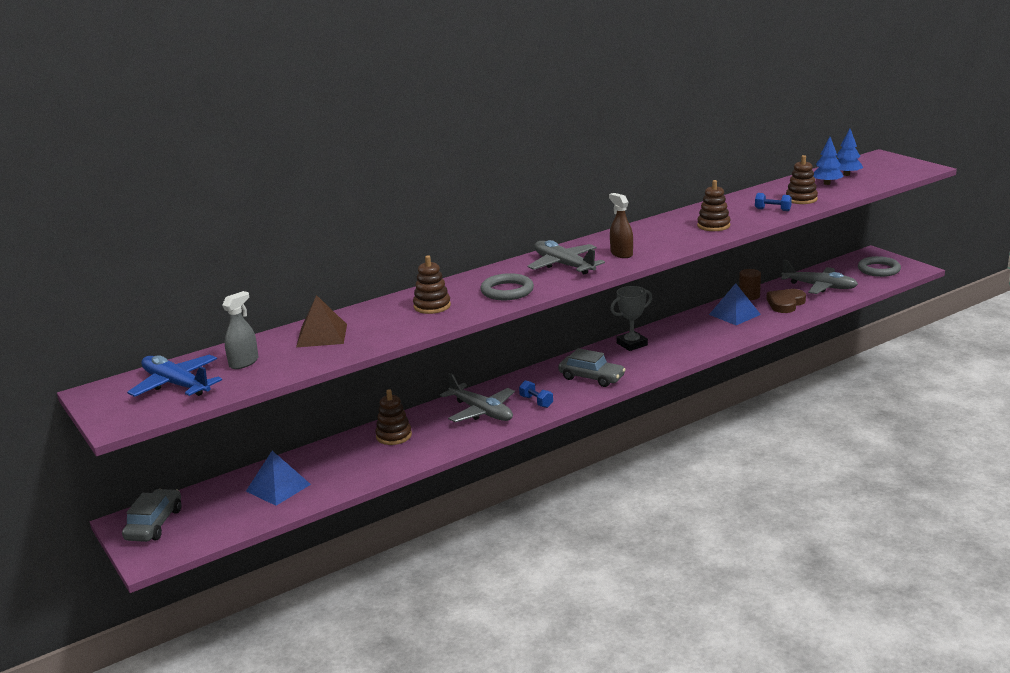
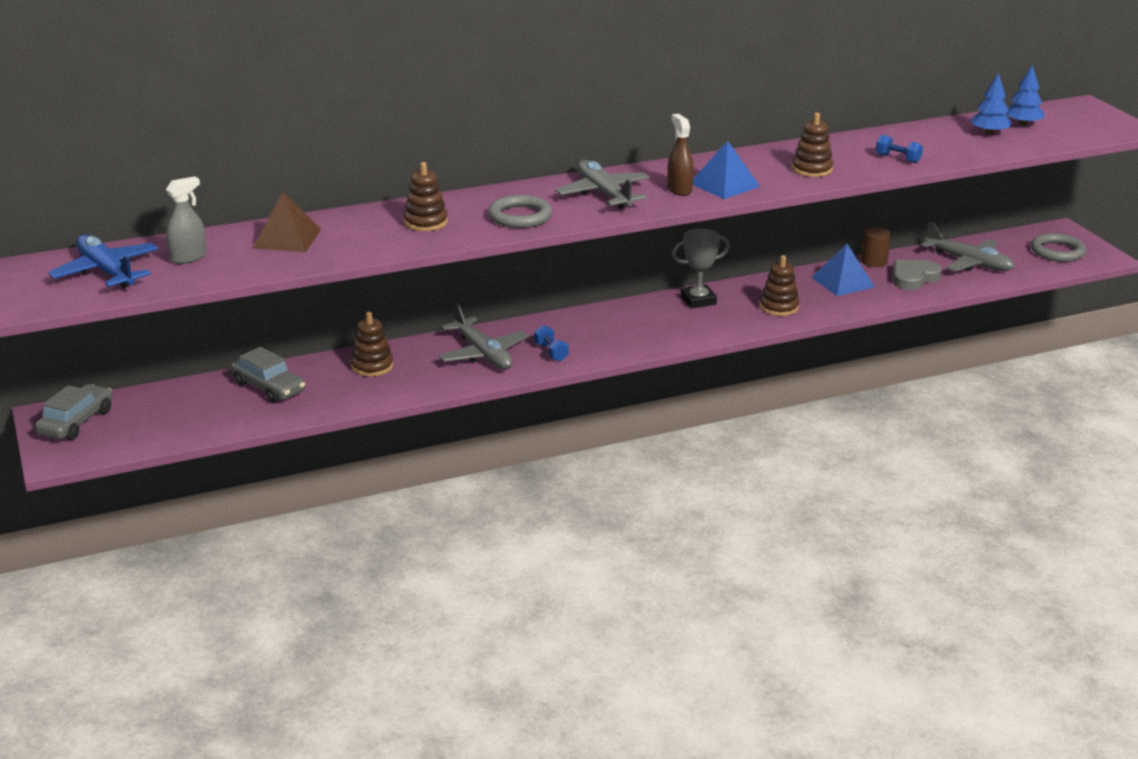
camera: 10 degrees right, 5 degrees up
(278, 487) = (221, 404): blue pyramid -> blue pyramid (724, 185)
(591, 378) = (629, 334): grey car -> grey car (269, 387)
(785, 303) = (913, 278): brown heart -> grey heart
(801, 199) = (942, 149): brown stacking toy -> brown stacking toy (779, 307)

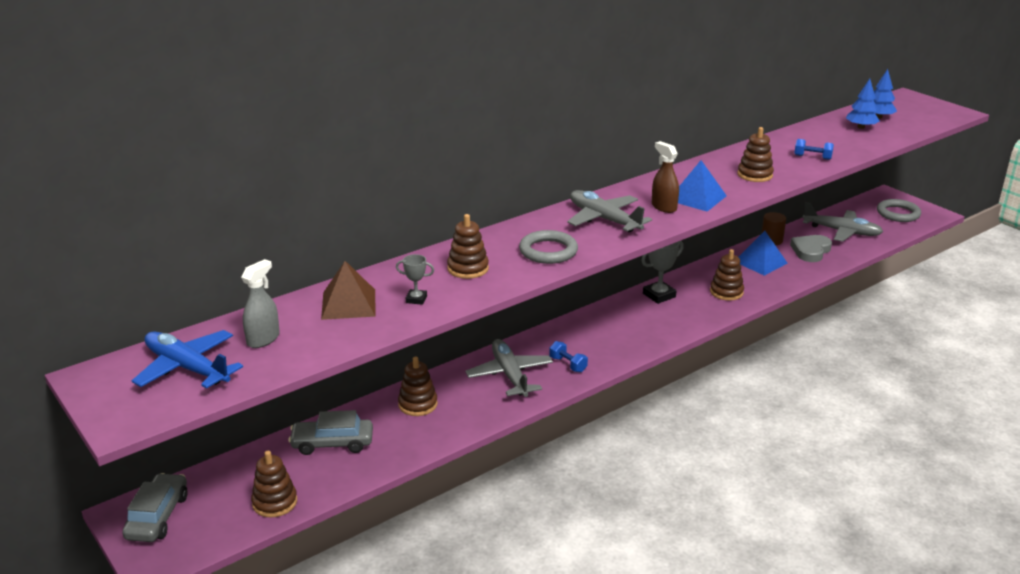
camera: 15 degrees left, 0 degrees up
(188, 427) = (275, 502): none -> brown stacking toy
(269, 387) = (332, 443): grey car -> grey car turned 150 degrees clockwise
(355, 242) = (416, 299): none -> grey trophy
(483, 354) = (510, 375): grey plane -> grey plane turned 150 degrees counterclockwise

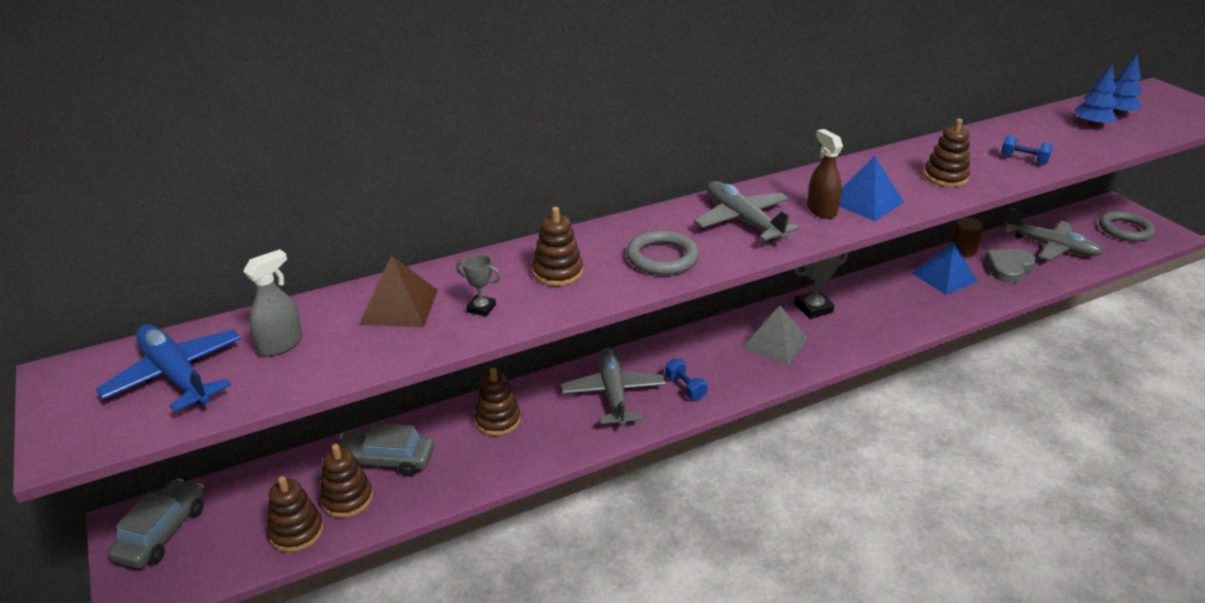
camera: 10 degrees right, 5 degrees up
(633, 324) = (774, 343): none -> grey pyramid
(726, 292) = (895, 312): brown stacking toy -> brown stacking toy (347, 499)

